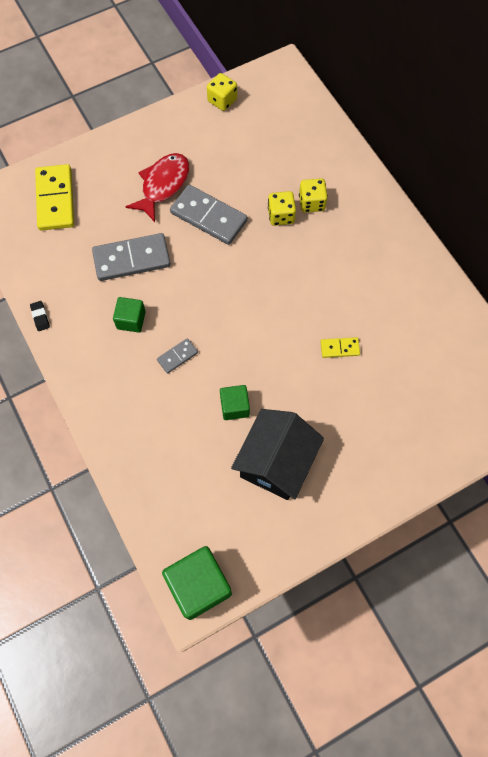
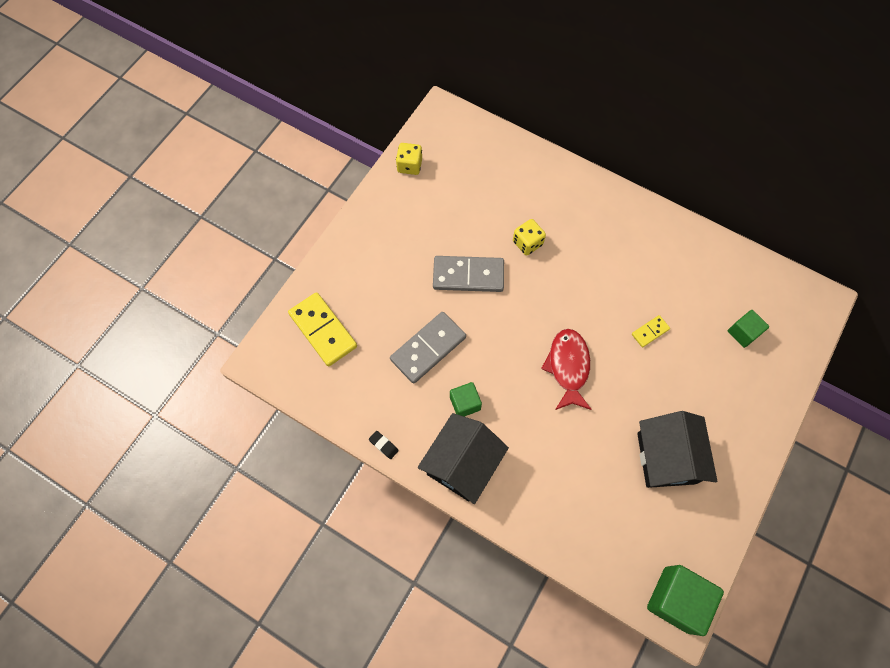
camera: 30 degrees left, 0 degrees up
(94, 368) = (462, 464): none -> black house
(163, 185) = (410, 267): red fish -> red fish (568, 367)
(177, 356) = (525, 413): grey domino -> none
(234, 407) = (601, 429): green cube -> green cube (743, 333)
(311, 203) = (545, 219): yellow dice -> none

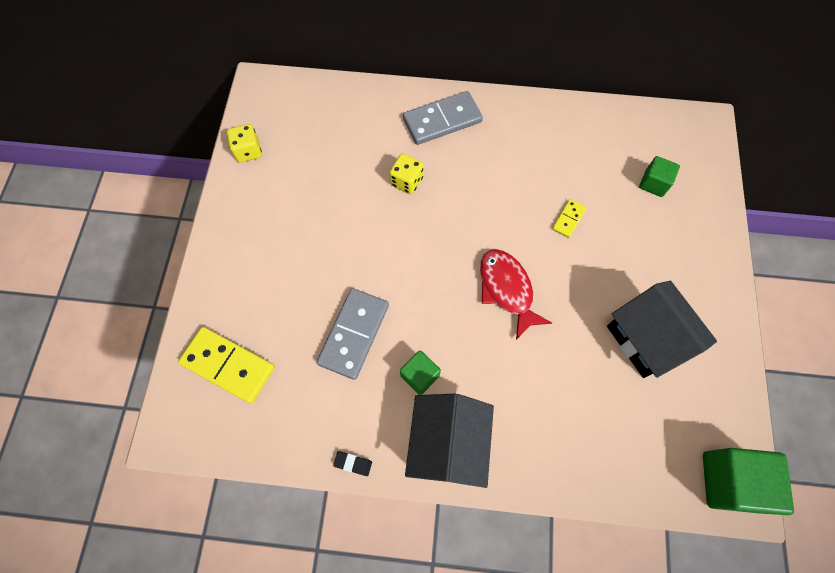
camera: 25 degrees left, 0 degrees up
(468, 275) = (361, 239): grey domino -> grey domino (442, 120)

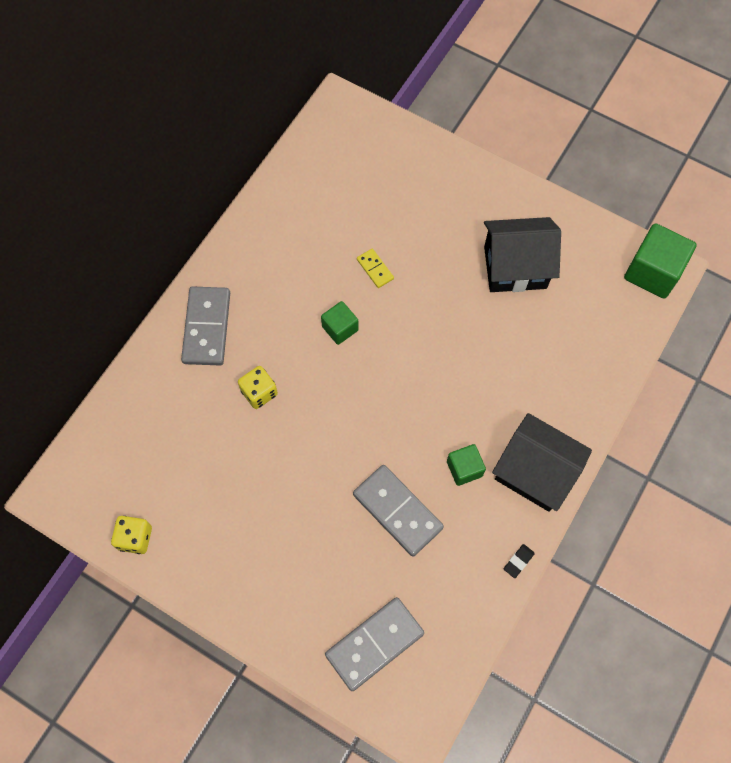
camera: 65 degrees left, 0 degrees up
(228, 366) = (374, 644): yellow domino -> grey domino
(507, 289) = (418, 356): red fish -> none
(653, 183) = (376, 180): green cube -> green cube (340, 328)

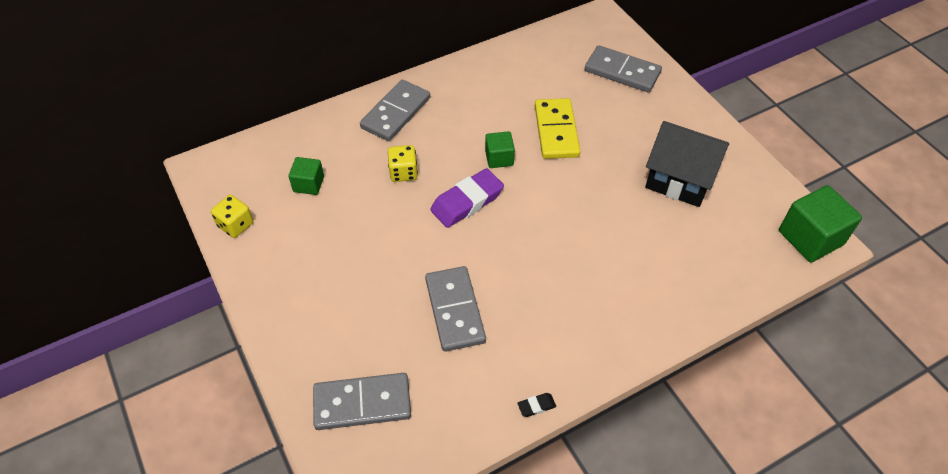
camera: 30 degrees right, 15 degrees down
(339, 393) = (467, 202): none -> purple eraser
(375, 269) = (556, 131): yellow domino -> yellow domino, size x2.02
(397, 166) = (622, 71): none -> grey domino
(464, 469) = (535, 307): green cube -> green cube (308, 184)
(535, 472) = (598, 342): black house -> none

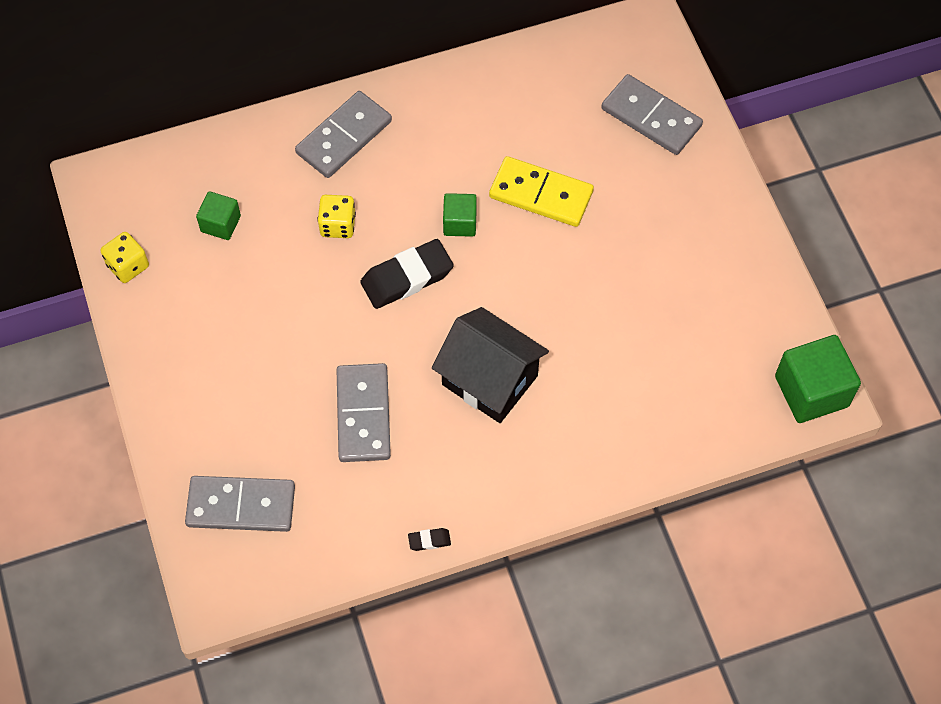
camera: 10 degrees right, 10 degrees up
(467, 202) = (407, 278): purple eraser -> black eraser
(556, 131) = (541, 194): yellow domino -> yellow domino turned 75 degrees counterclockwise
(679, 180) = (676, 288): black house -> black house (489, 380)

